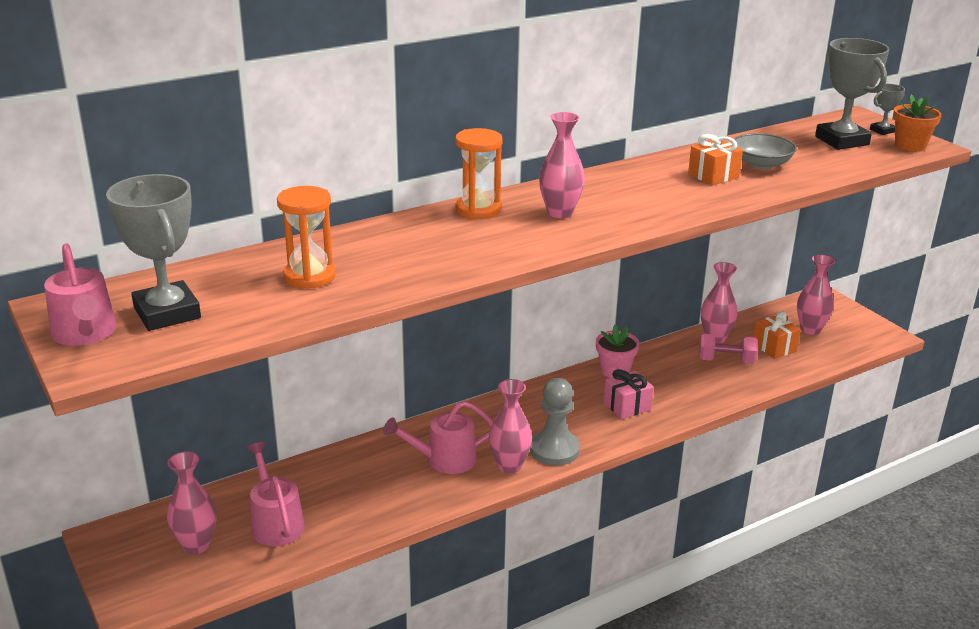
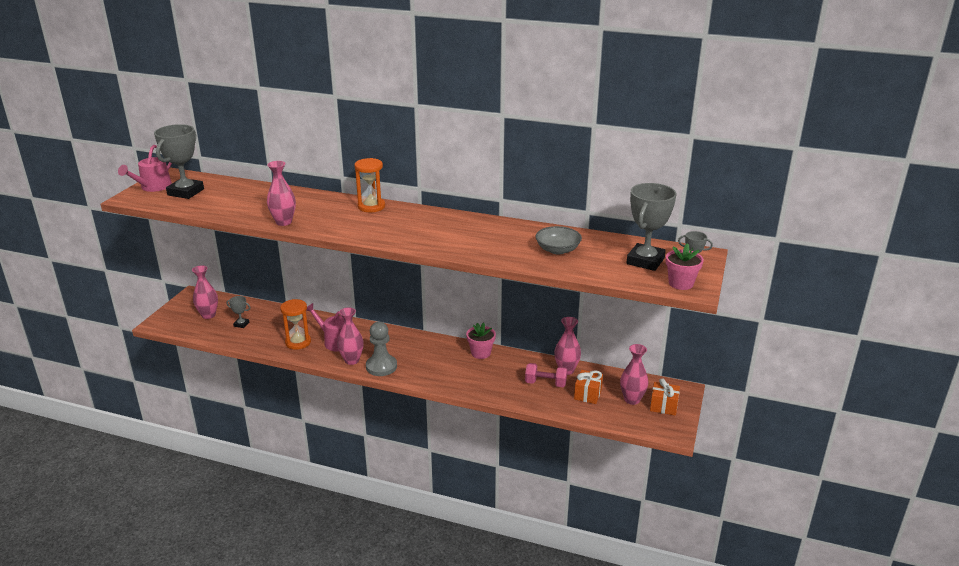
camera: 50 degrees right, 0 degrees up
(275, 522) = (241, 324): pink watering can -> grey trophy
(309, 276) = (251, 202): orange hourglass -> orange hourglass (298, 342)
(560, 213) = (397, 224): pink vase -> pink vase (284, 222)
(627, 406) = (450, 371): pink gift -> none
(713, 175) = (515, 243): orange gift -> orange gift (663, 406)
(726, 361) = (545, 383): pink dumbbell -> pink dumbbell turned 45 degrees counterclockwise
(910, 146) = (681, 283): orange flower pot -> pink flower pot

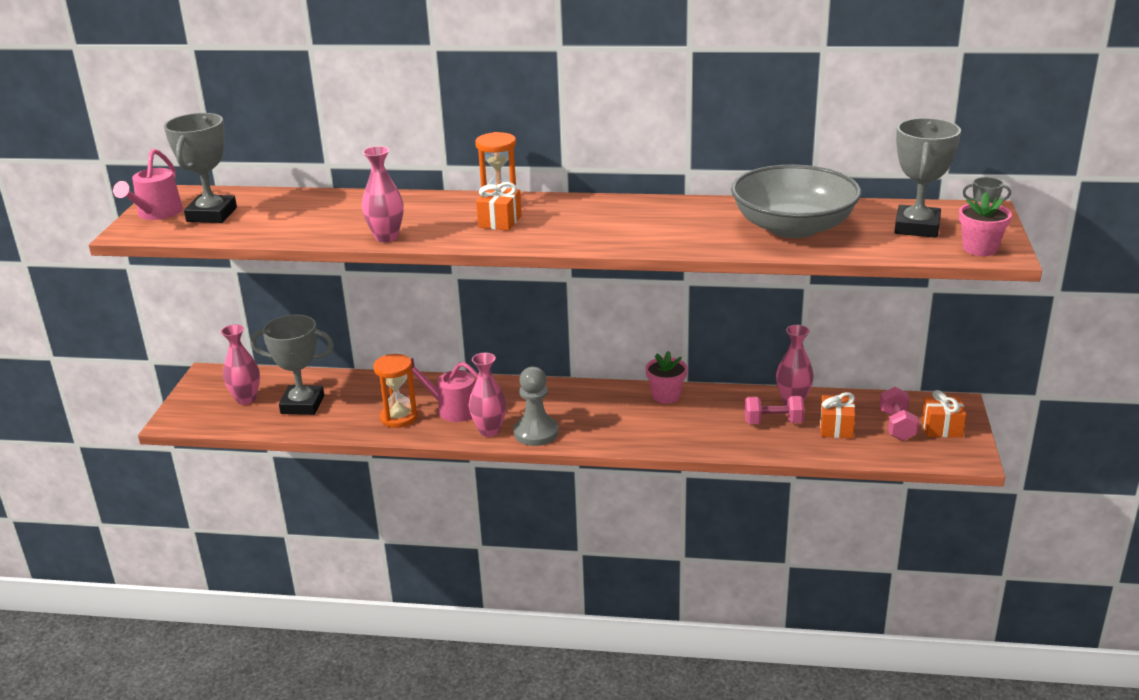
camera: 10 degrees left, 0 degrees up
(241, 324) = (302, 405): grey trophy -> grey trophy, size x2.10
(363, 220) = (500, 221): none -> orange gift
(557, 250) = (793, 227): grey bowl -> grey bowl, size x1.98
(632, 399) = (897, 426): pink vase -> pink dumbbell

